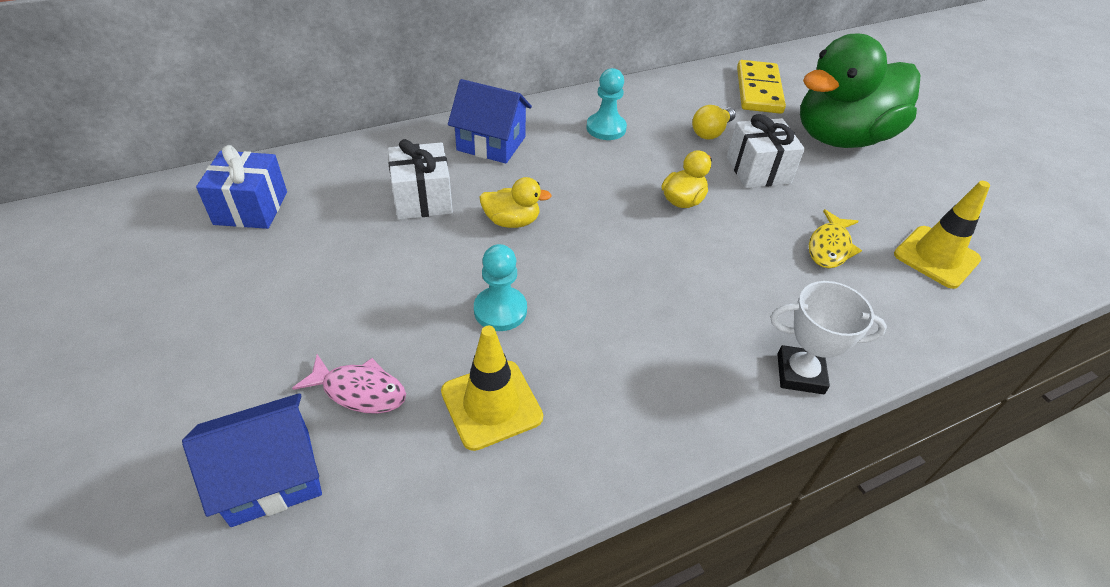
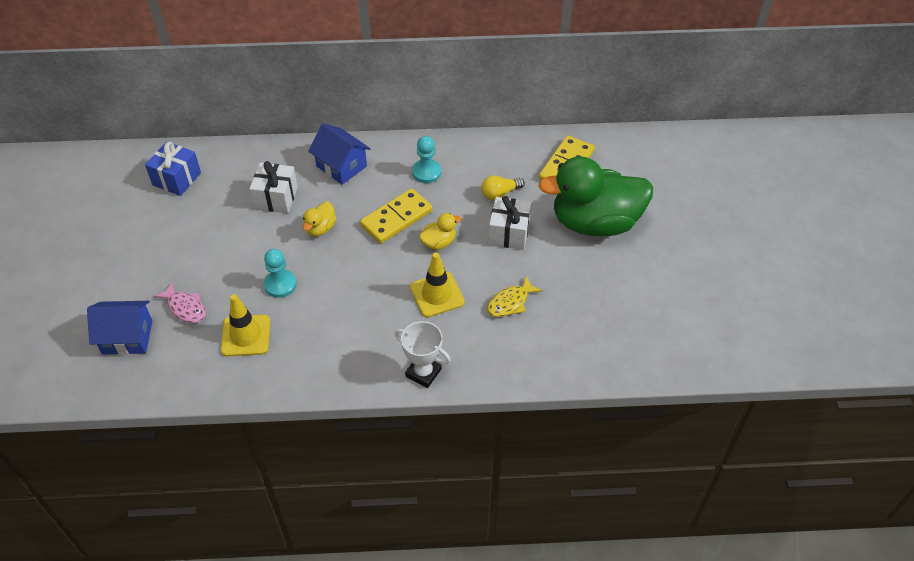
camera: 25 degrees right, 5 degrees up
(512, 221) = (320, 228): yellow duck -> yellow duck turned 90 degrees clockwise
(607, 185) = (396, 218): none -> yellow domino
(936, 257) = (578, 330): yellow traffic cone -> yellow traffic cone (437, 295)

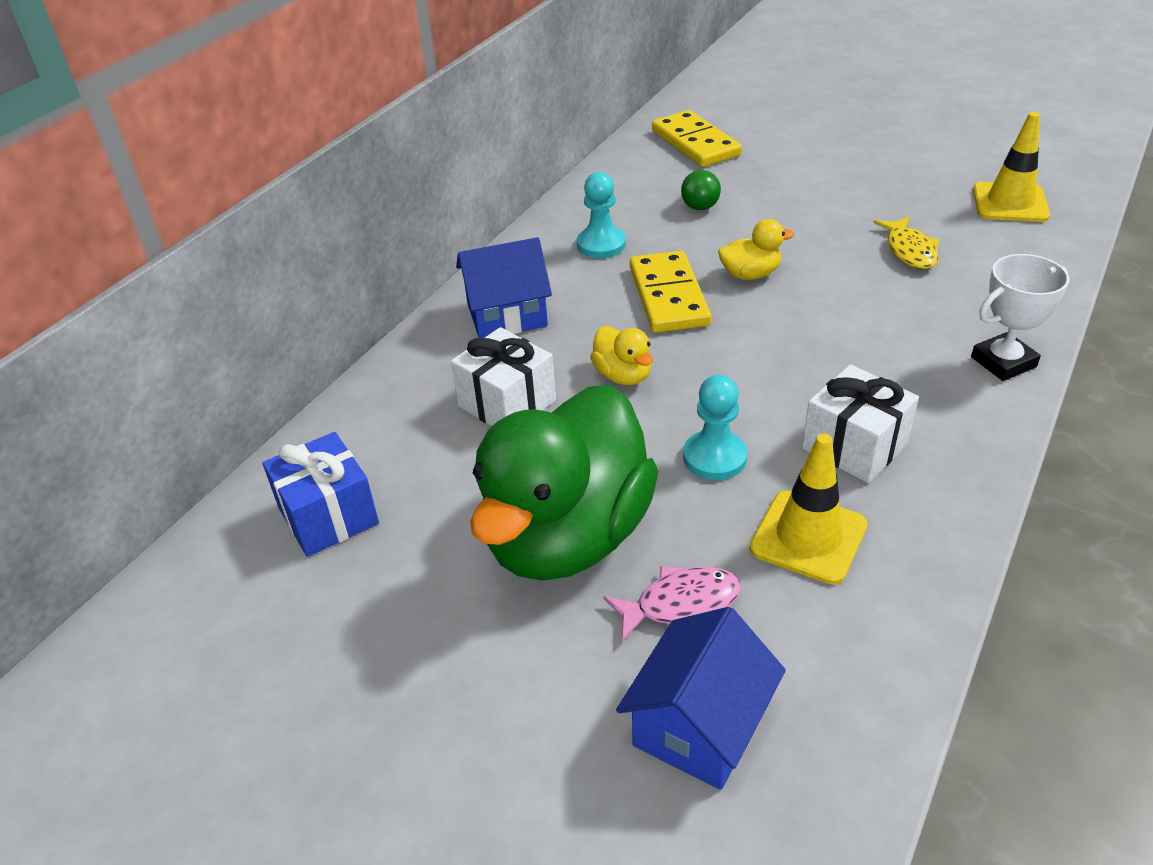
camera: 55 degrees left, 10 degrees down
(437, 295) = (852, 305): yellow traffic cone -> yellow traffic cone (1010, 203)
(438, 242) = (750, 274): yellow duck -> yellow duck turned 75 degrees clockwise
(500, 193) = (700, 201): yellow light bulb -> green light bulb
(509, 233) = (780, 215): white gift -> white gift (854, 446)
(595, 222) = (812, 153): green duck -> green duck (567, 536)

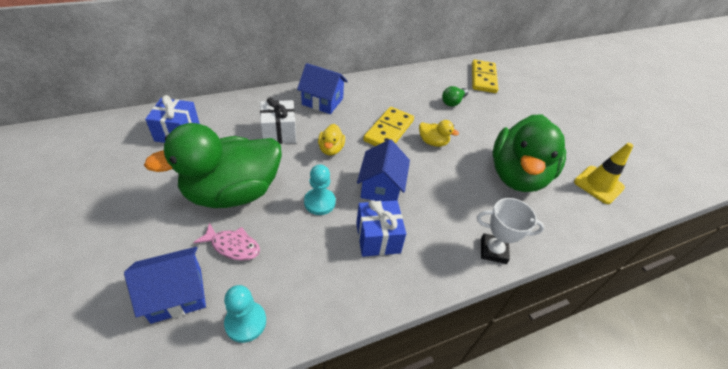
camera: 30 degrees right, 5 degrees up
(601, 244) = (391, 96): turquoise pawn -> turquoise pawn (245, 322)
(767, 379) = (381, 187): none -> blue house
(808, 537) = (310, 259): yellow traffic cone -> none
(854, 446) = (378, 238): white gift -> blue gift
(909, 251) = (517, 175): yellow fish -> green duck

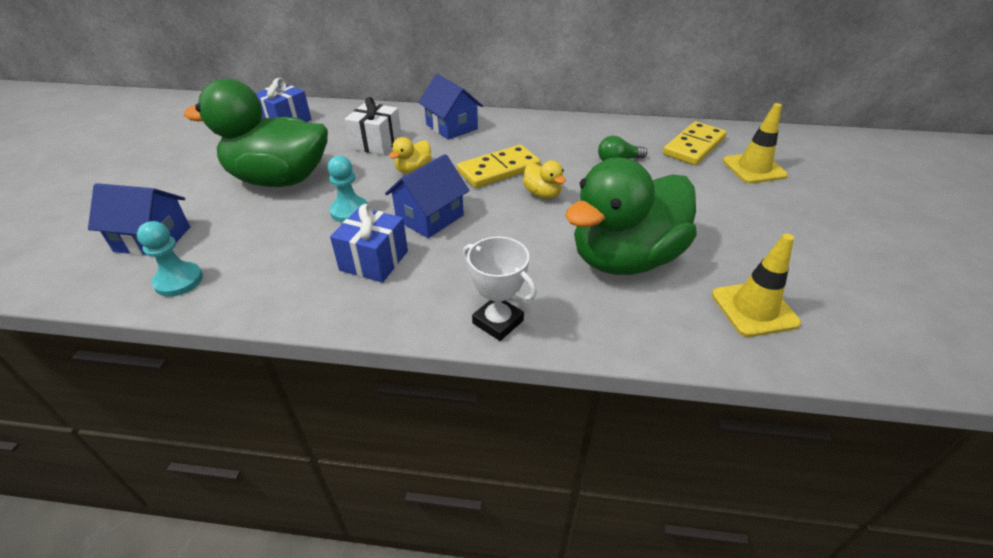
camera: 35 degrees right, 5 degrees down
(233, 246) = (234, 220): pink fish -> none
(525, 87) = (753, 168): none -> yellow traffic cone

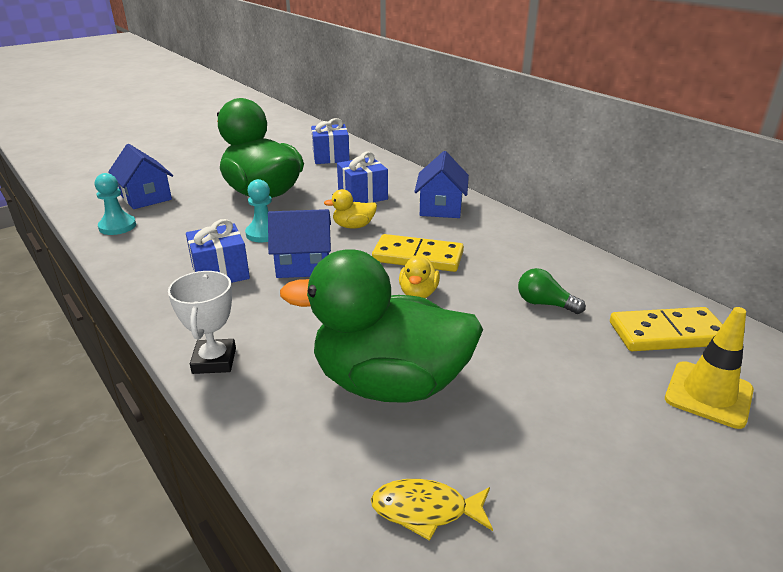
camera: 45 degrees right, 10 degrees down
(376, 143) = (362, 196): white gift -> blue gift
(754, 309) = (426, 510): yellow traffic cone -> yellow fish

